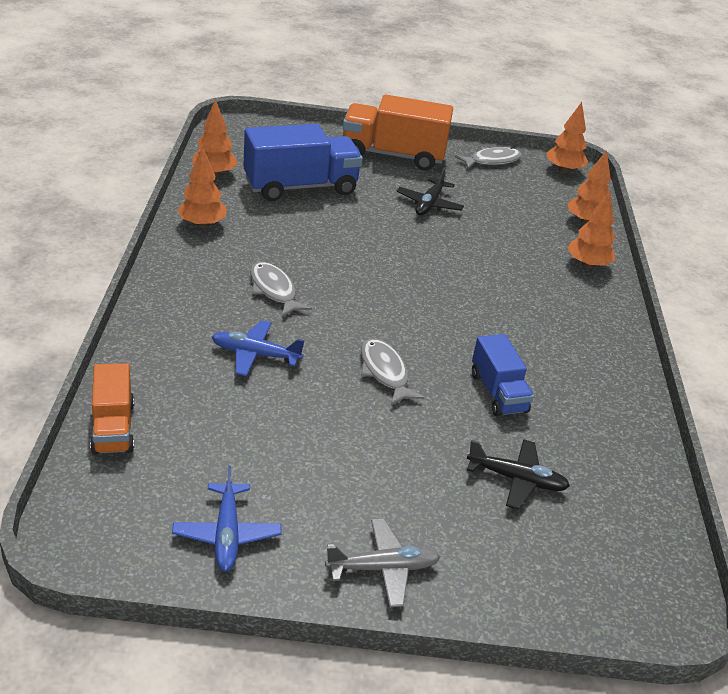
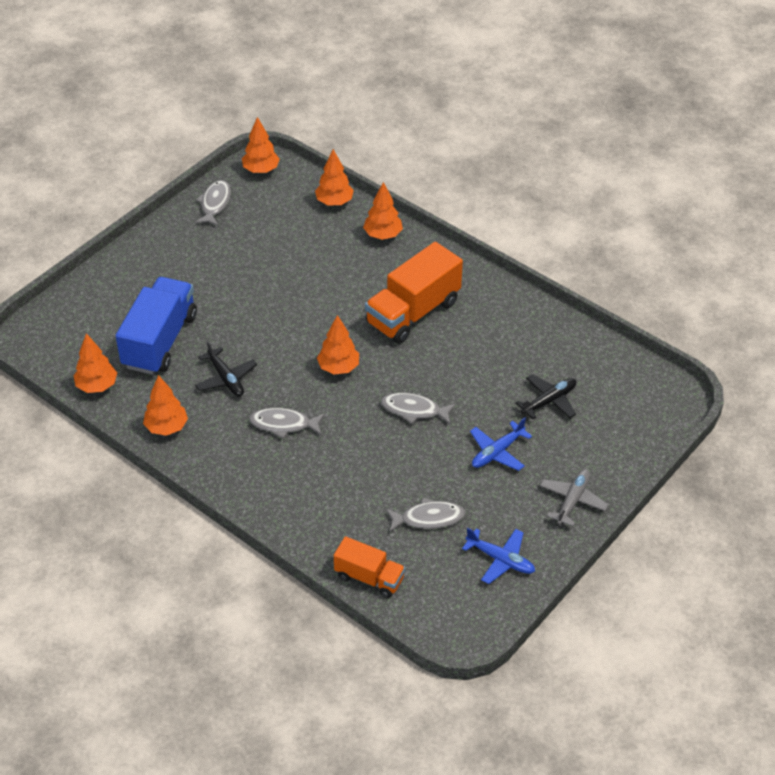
camera: 50 degrees left, 10 degrees up
(239, 443) = (428, 518): none -> grey fish
(255, 354) = (348, 469): blue plane -> blue plane (497, 452)
(385, 299) = (338, 367): none -> orange tree
(393, 155) = (158, 259): orange truck -> orange truck (413, 312)
(429, 204) = (244, 277): black plane -> black plane (226, 378)
(498, 392) = (473, 364): blue truck -> none

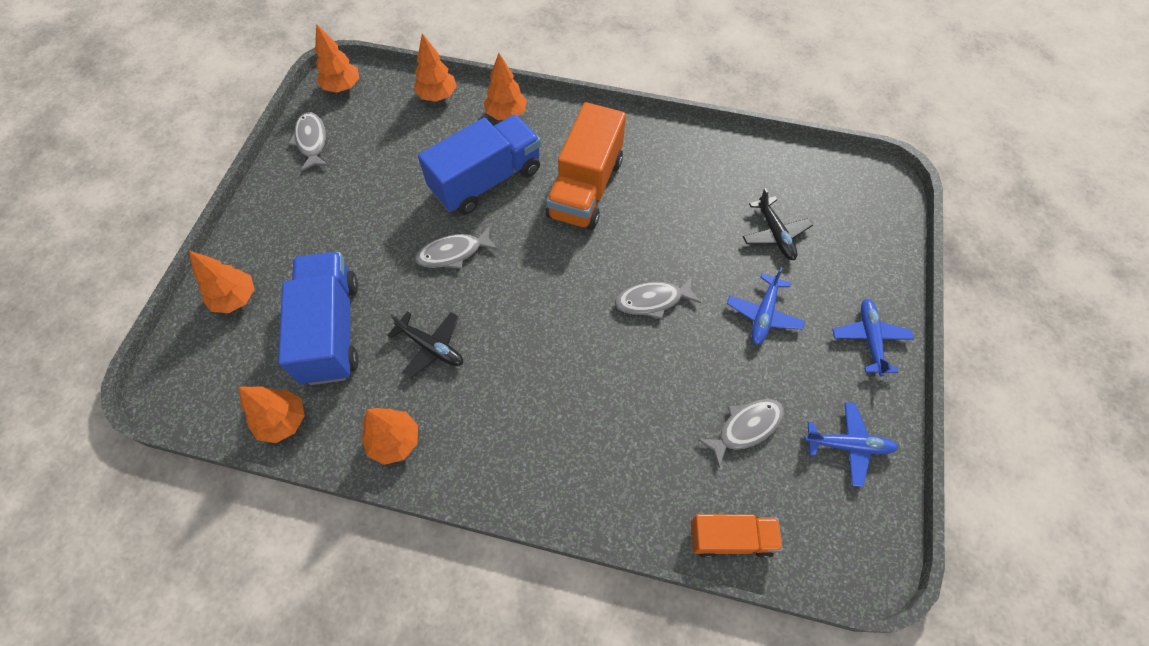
camera: 25 degrees left, 15 degrees up
(283, 424) = (526, 378): grey fish -> grey fish (453, 253)
(336, 279) = (486, 180): none -> blue truck
(338, 367) = (546, 282): orange tree -> orange tree (236, 298)
(549, 401) = (775, 234): black plane -> black plane turned 135 degrees clockwise
(572, 500) = (869, 339): grey plane -> blue plane

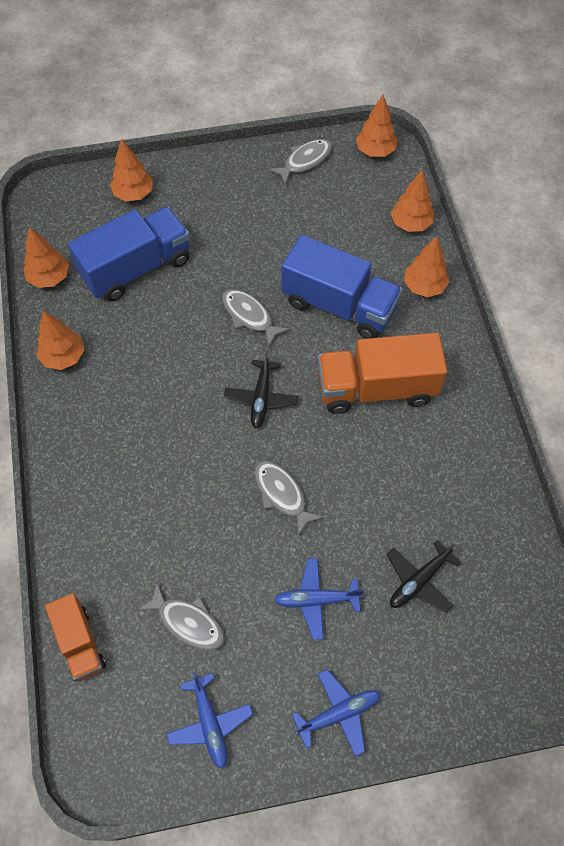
camera: 65 degrees right, 0 degrees up
(431, 347) = (153, 342): black plane -> black plane (261, 398)

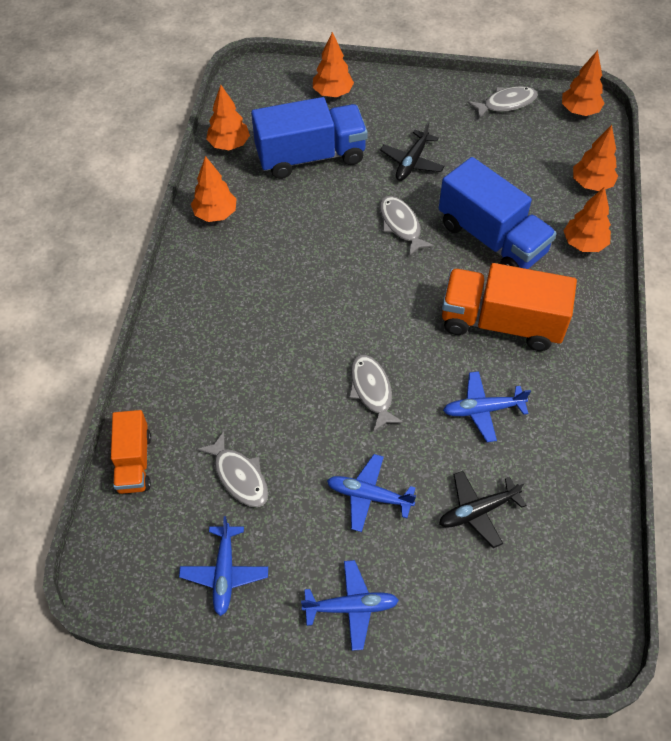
camera: 20 degrees right, 5 degrees down
(261, 398) = (384, 300): black plane -> black plane (412, 162)
(389, 480) = (482, 410): none -> blue plane

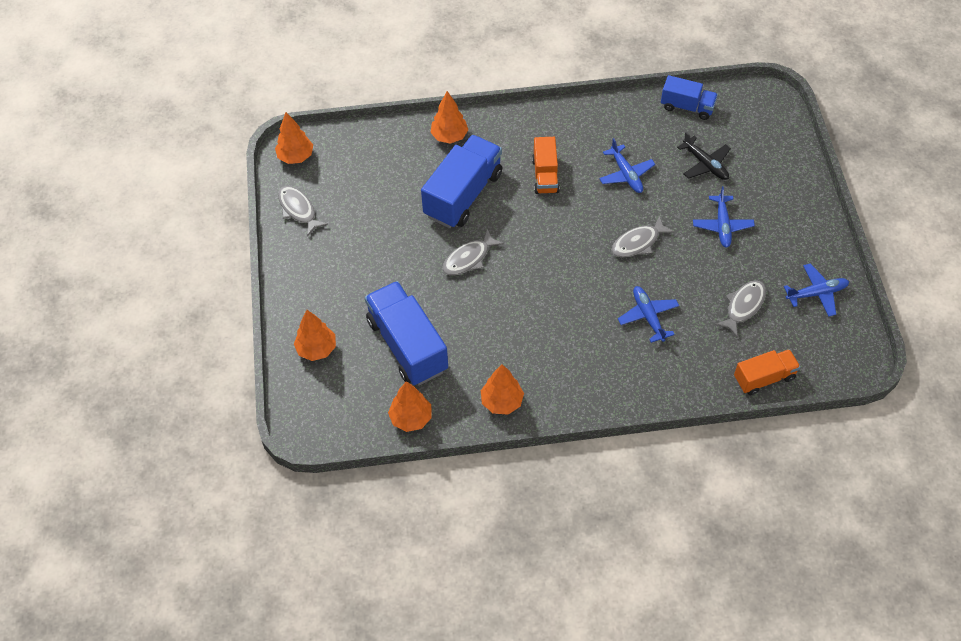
camera: 105 degrees left, 0 degrees up
(351, 607) = (803, 217): blue plane -> blue plane (648, 316)
(412, 162) = (392, 265): black plane -> none
(501, 322) = (545, 175): orange truck -> orange truck, size x0.58
(589, 523) = (687, 107): none -> blue truck
(591, 184) = (382, 139): orange tree -> none

